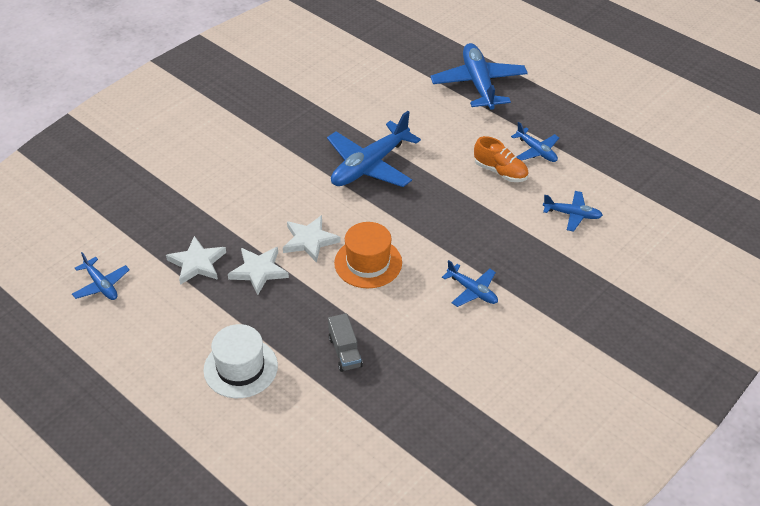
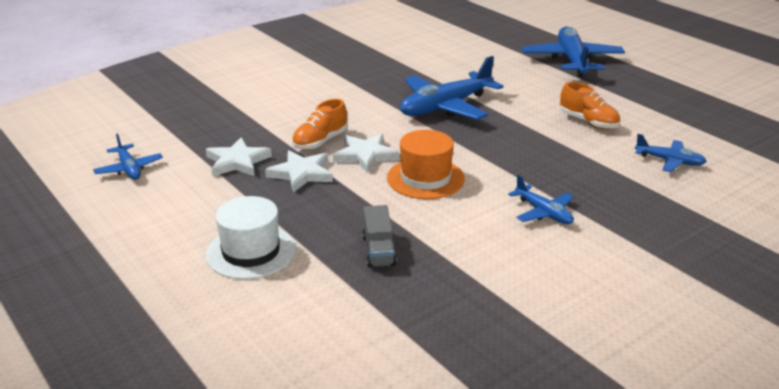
camera: 10 degrees right, 15 degrees down
(265, 228) = (320, 142): none -> orange shoe
(536, 151) = (630, 110): blue plane -> none

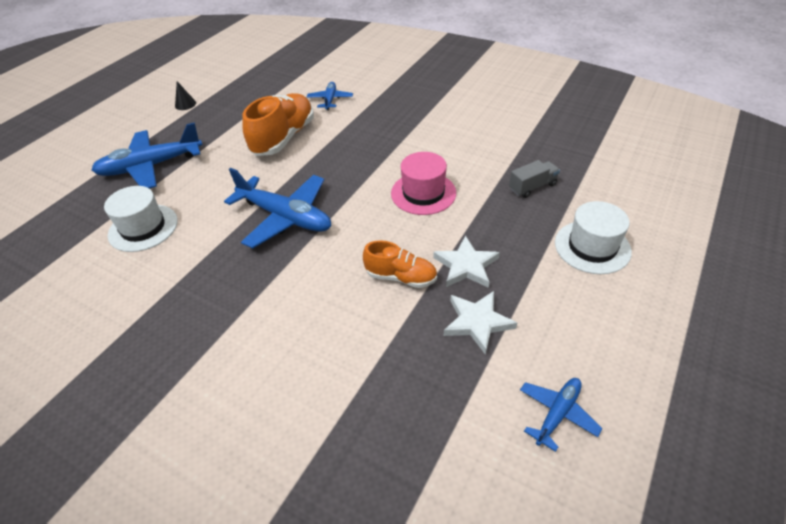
camera: 110 degrees left, 15 degrees up
(365, 155) = (408, 237): white star -> none
(425, 178) = (423, 193): orange hat -> pink hat
(479, 55) = (143, 228): none -> white hat
(543, 213) = (431, 134): blue plane -> none
(588, 122) = (284, 138): orange shoe -> orange shoe, size x1.69
(693, 81) = (185, 104): none -> black cone

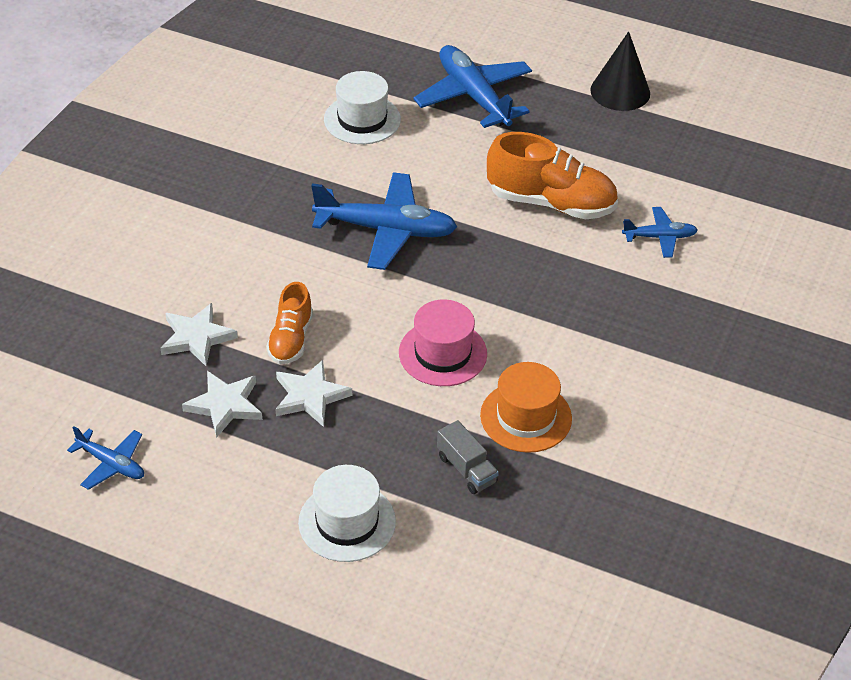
camera: 80 degrees right, 0 degrees up
(185, 104) = (620, 91): black cone -> black cone, size x1.98
(285, 217) = (386, 230): blue plane -> blue plane turned 105 degrees counterclockwise
(391, 345) = (196, 337): none -> white star
(483, 159) = (526, 417): none -> orange hat

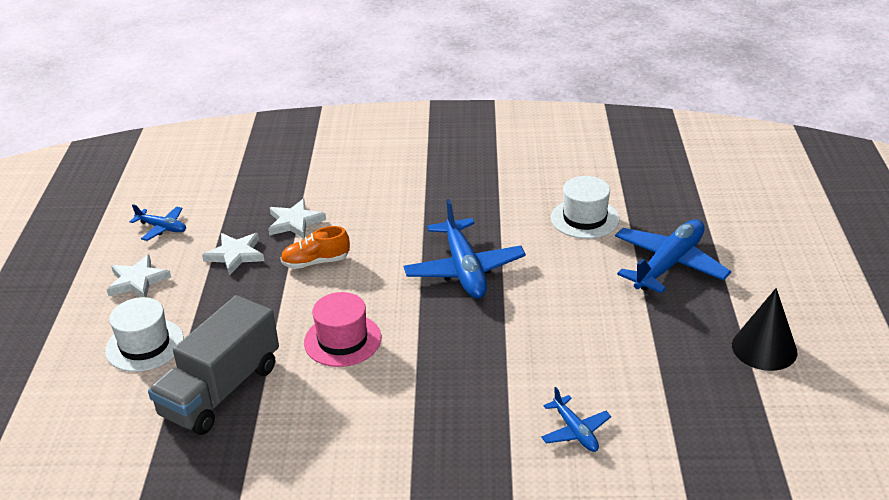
camera: 70 degrees right, 10 degrees down
(111, 464) = (162, 228): blue plane -> blue plane turned 75 degrees counterclockwise
(310, 396) = (262, 289): white star -> white star (138, 281)
(466, 469) = (221, 390): grey truck -> grey truck, size x2.23
(526, 417) = (293, 407): orange hat -> none
(551, 203) = (568, 348): orange shoe -> none

